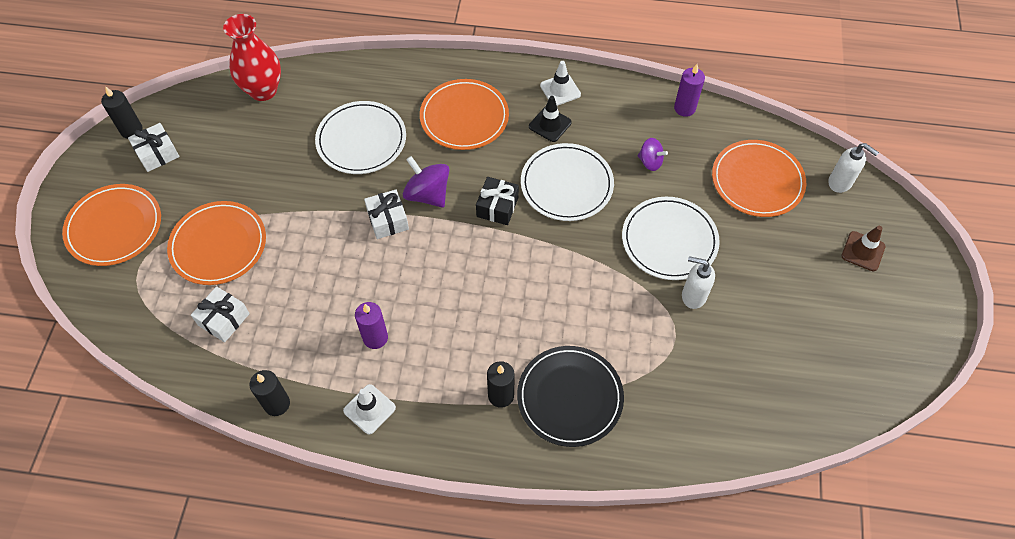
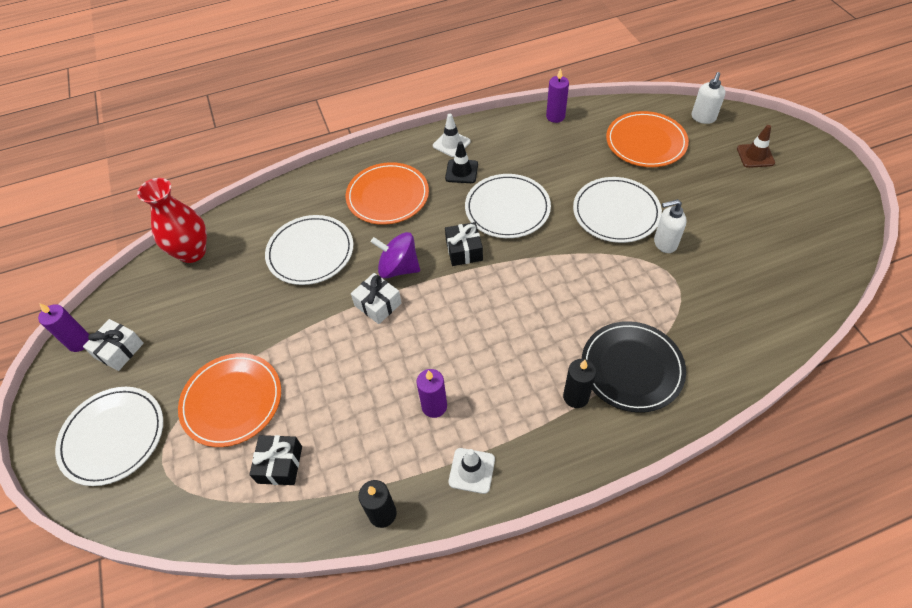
camera: 25 degrees left, 5 degrees down
(114, 227) = (113, 436): orange plate -> white plate
(131, 130) = (79, 342): black candle -> purple candle
(224, 319) = (280, 464): white gift -> black gift
(650, 162) = (559, 164): purple spinning top -> none
(840, 183) = (703, 118): white soap dispenser -> white soap dispenser turned 105 degrees clockwise

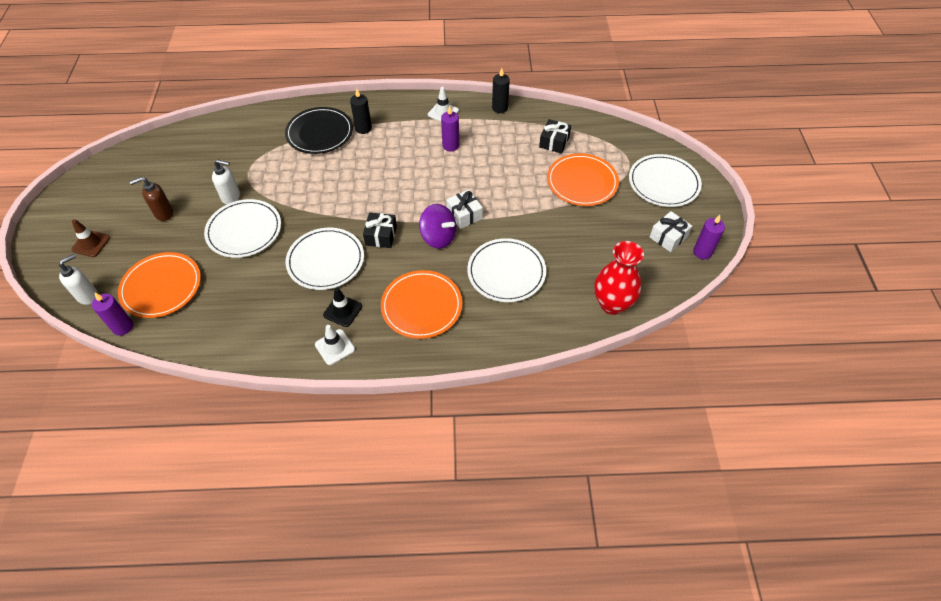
camera: 165 degrees left, 0 degrees up
(555, 116) = (214, 346): purple candle -> purple candle (123, 327)
(718, 204) = (163, 213): none -> brown soap dispenser

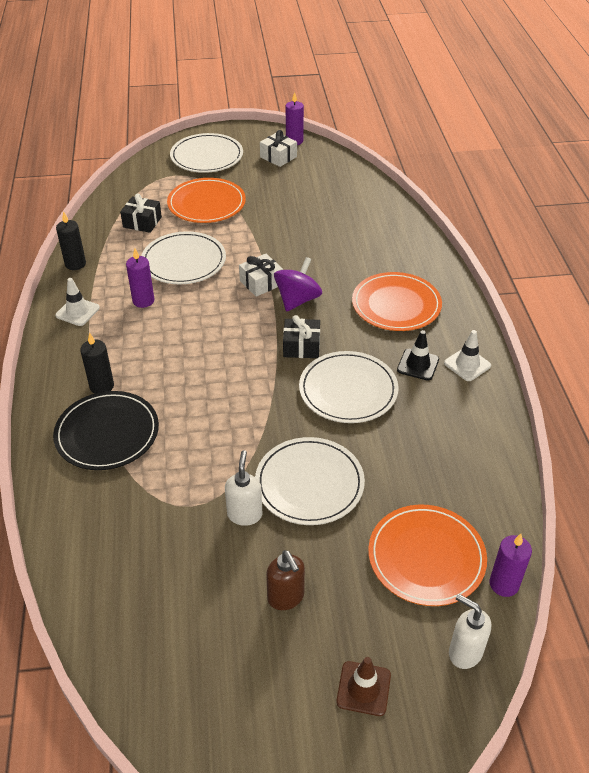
camera: 95 degrees left, 10 degrees down
(506, 272) = (339, 250): white plate -> white plate (184, 261)
(612, 304) = (364, 188): red vase -> none

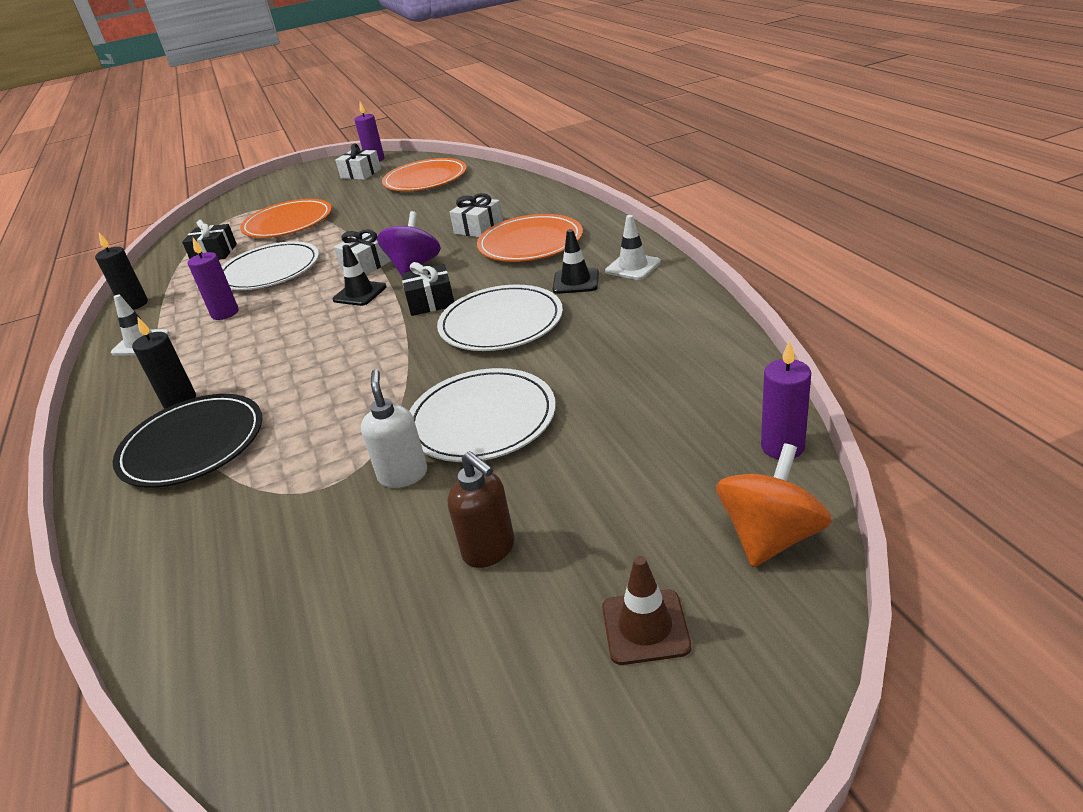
camera: 10 degrees left, 10 degrees down
(207, 156) = (281, 191): white plate -> none
(249, 316) = (360, 293): none -> black traffic cone
(360, 270) = (478, 228): none -> white gift
(426, 557) = (667, 449): orange plate -> orange plate (425, 179)
(464, 652) = (770, 536): white soap dispenser -> orange spinning top

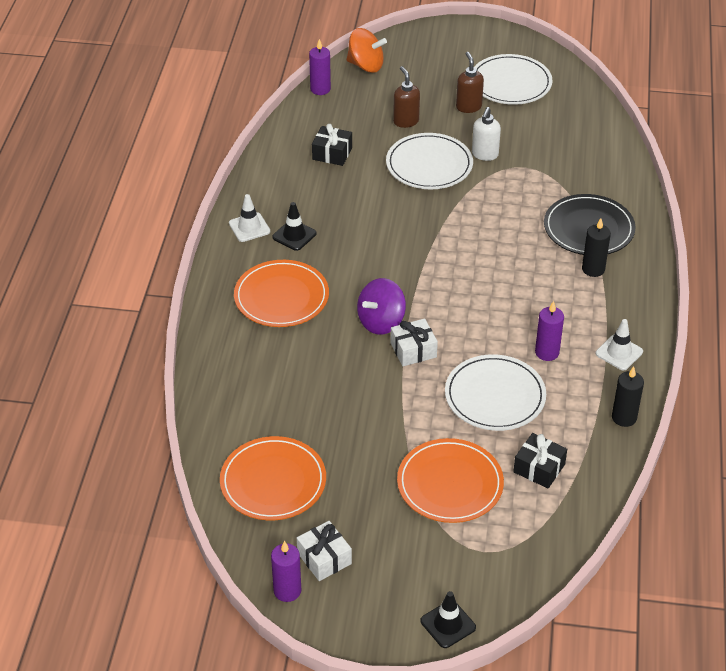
camera: 155 degrees left, 10 degrees up
(360, 293) = (437, 313): black traffic cone -> black traffic cone (448, 624)
(431, 302) = (395, 272): black gift -> black gift (332, 153)
(478, 228) = (298, 345): white gift -> none
(501, 323) = (368, 225): white plate -> white plate (510, 83)
(579, 465) = (406, 121): none -> brown soap dispenser
(645, 627) = (435, 62): brown traffic cone -> none
(770, 536) = (366, 65): orange spinning top -> orange spinning top turned 135 degrees counterclockwise

